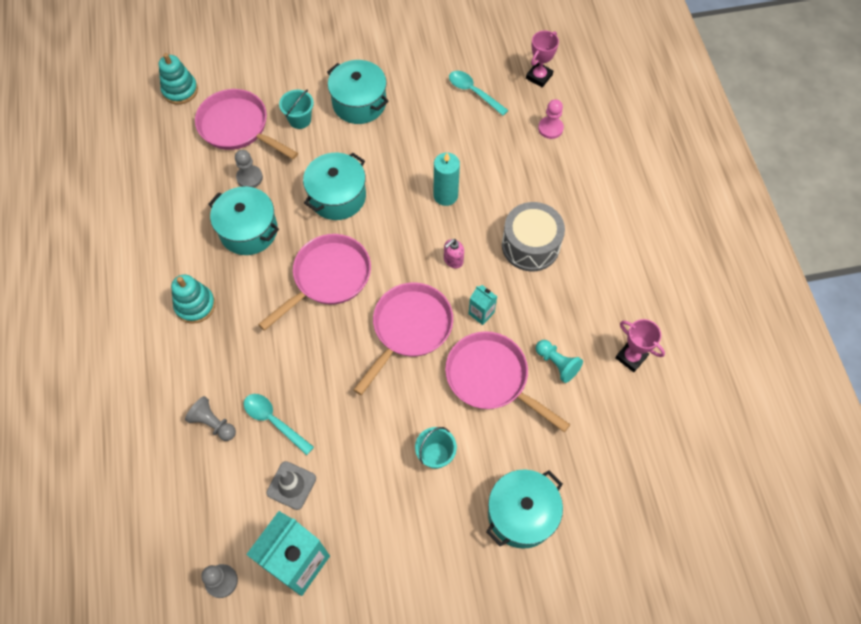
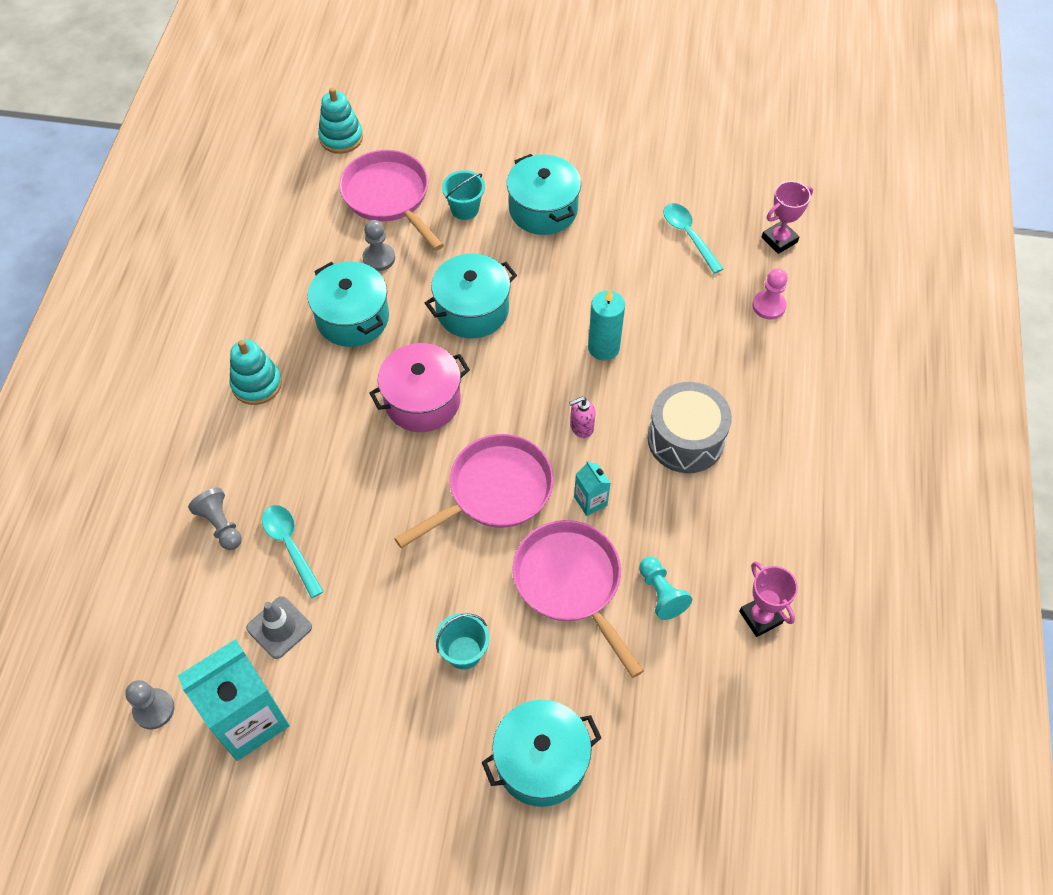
camera: 20 degrees right, 5 degrees down
(328, 278) = (422, 401): pink pan -> pink pot

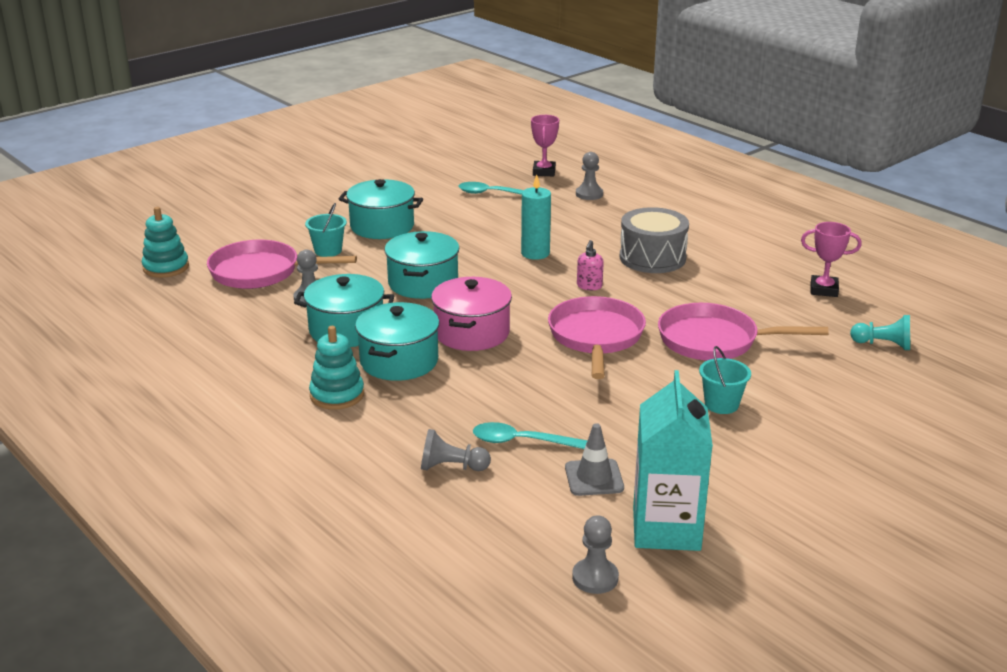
camera: 50 degrees left, 30 degrees down
(541, 761) = (851, 410): turquoise pot -> turquoise pot (399, 361)
(590, 501) = (655, 307): turquoise carton -> none
(661, 593) = (764, 313): turquoise pawn -> turquoise pawn (883, 345)
(769, 306) = (589, 194): pink pawn -> grey pawn

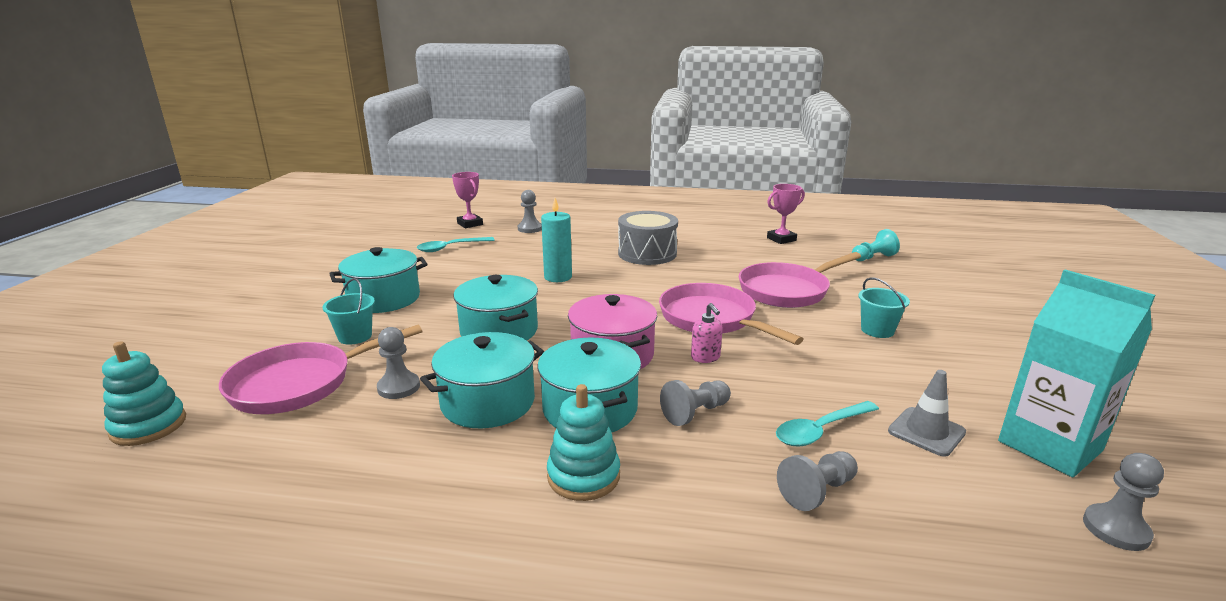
camera: 40 degrees left, 5 degrees down
(460, 393) = (695, 413): none -> grey pawn
(589, 286) = (639, 286): pink soap dispenser -> pink soap dispenser (705, 357)

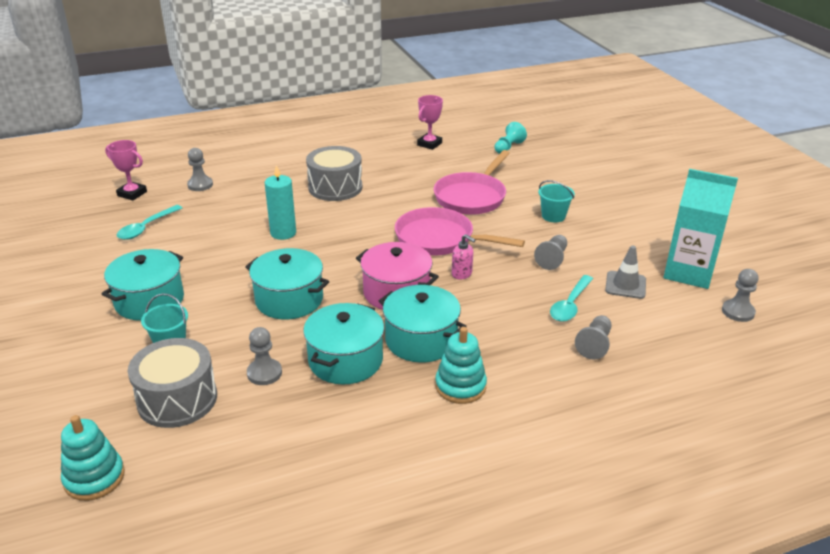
camera: 30 degrees left, 10 degrees up
(299, 383) = (177, 399): pink pan -> grey drum
(695, 413) = (490, 319): grey pawn -> grey pawn (552, 259)

